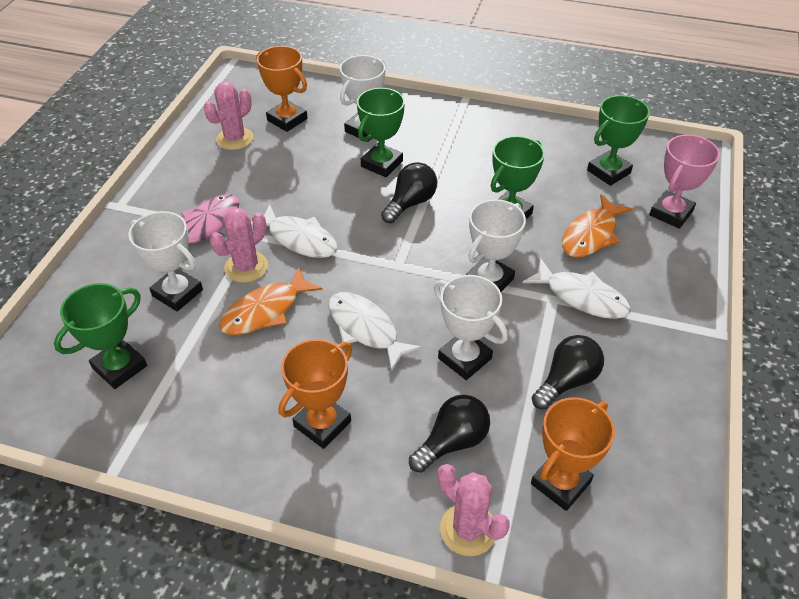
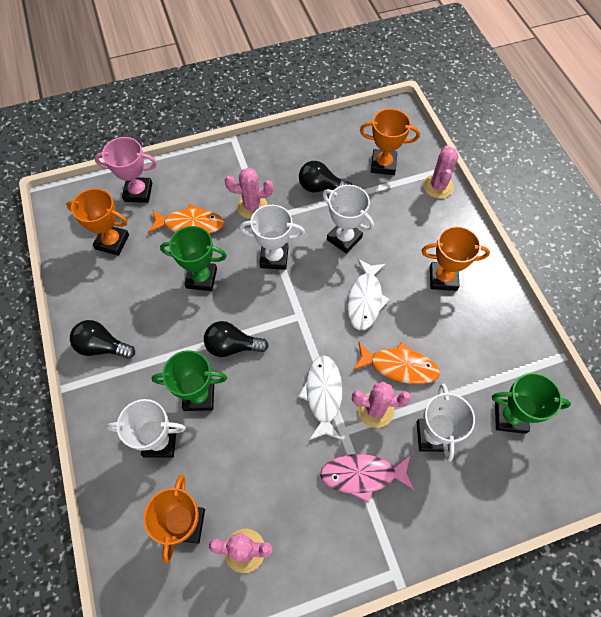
camera: 125 degrees left, 15 degrees up
(452, 442) = (400, 216): black light bulb -> black light bulb (102, 346)
(464, 358) = (344, 238): white trophy -> white trophy turned 60 degrees counterclockwise
(581, 297) = (252, 206): white fish -> pink cactus
(608, 172) = (112, 242): green trophy -> orange trophy

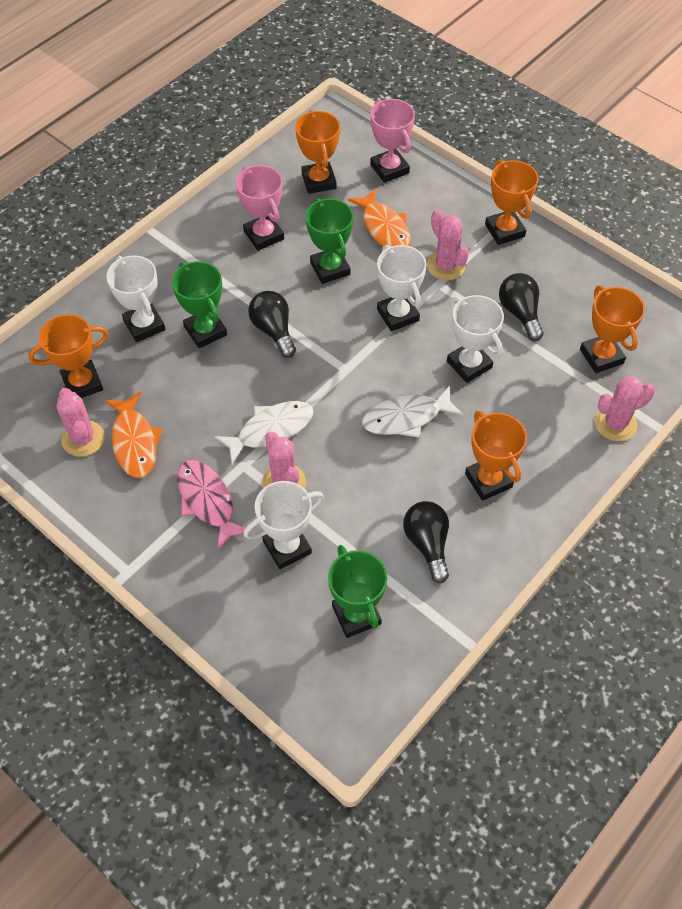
camera: 60 degrees right, 5 degrees down
(102, 346) = (207, 235): black light bulb -> black light bulb (427, 544)
(135, 306) = (264, 235): none -> pink trophy
(246, 157) = (504, 230): none -> orange trophy
(344, 238) = (469, 364): white trophy -> white trophy turned 45 degrees counterclockwise
(399, 366) = (347, 483): orange fish -> orange fish (135, 442)

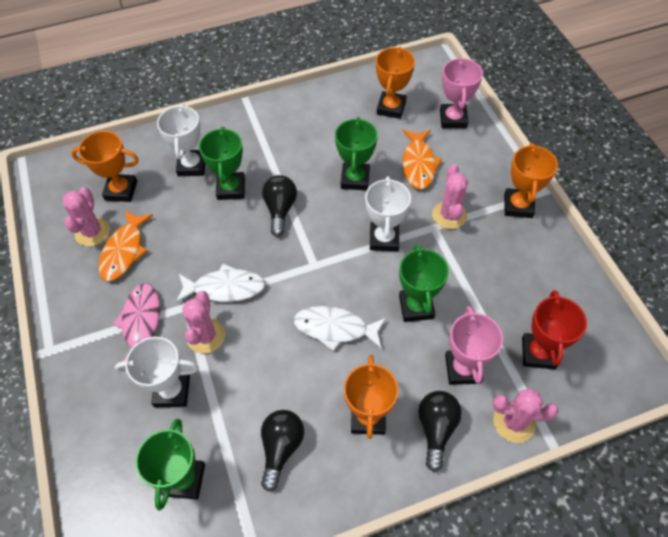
camera: 30 degrees right, 0 degrees up
(264, 235) = (322, 133): pink trophy -> pink trophy (463, 369)
(469, 364) = (416, 307): white trophy -> green trophy
(520, 313) = (488, 282): black light bulb -> black light bulb (436, 429)
(601, 356) = (538, 353): orange trophy -> red trophy

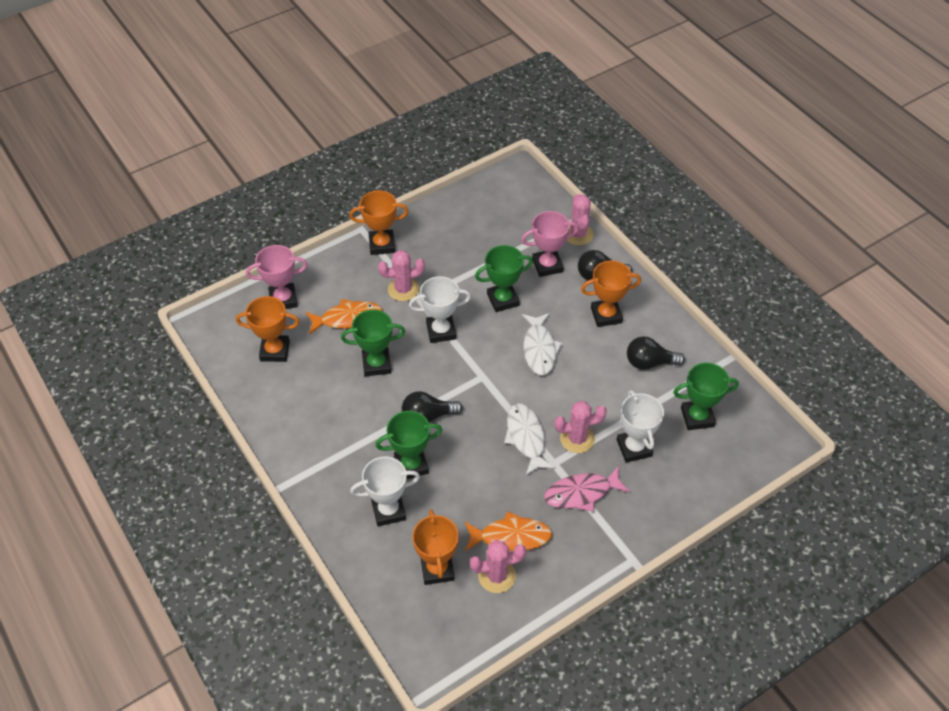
camera: 105 degrees left, 5 degrees down
(538, 353) = (519, 224): red trophy -> none

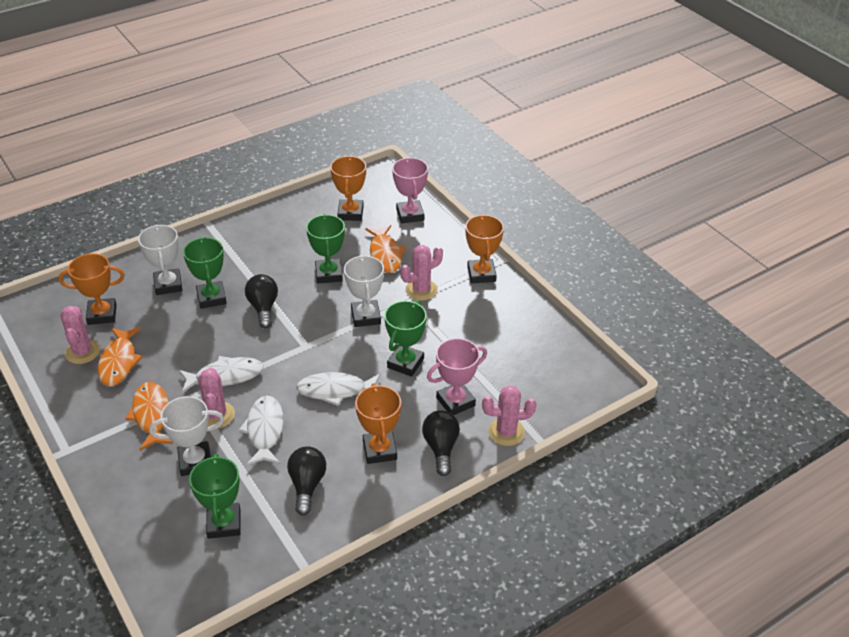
camera: 90 degrees right, 10 degrees down
(403, 289) = (421, 290): pink cactus -> pink cactus turned 75 degrees clockwise
(503, 300) = (405, 363): green trophy -> green trophy turned 45 degrees clockwise
(547, 265) = (455, 402): pink trophy -> pink trophy turned 75 degrees clockwise
(581, 493) = (151, 415): pink fish -> orange fish
(592, 398) = (265, 430): none -> white fish

